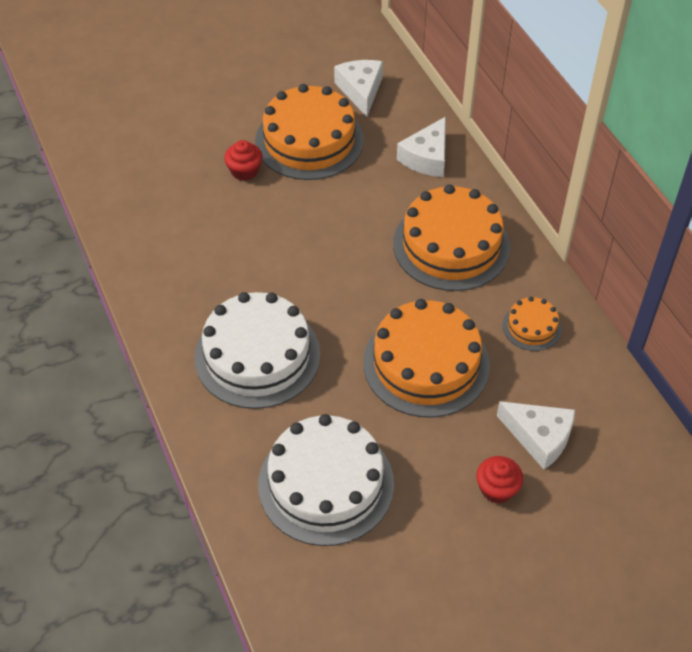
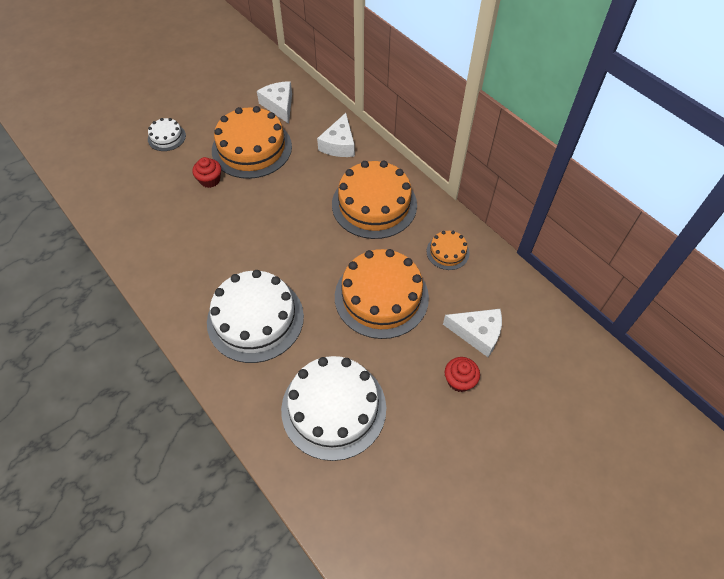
camera: 15 degrees left, 5 degrees up
(203, 105) = (166, 137): none -> white cake

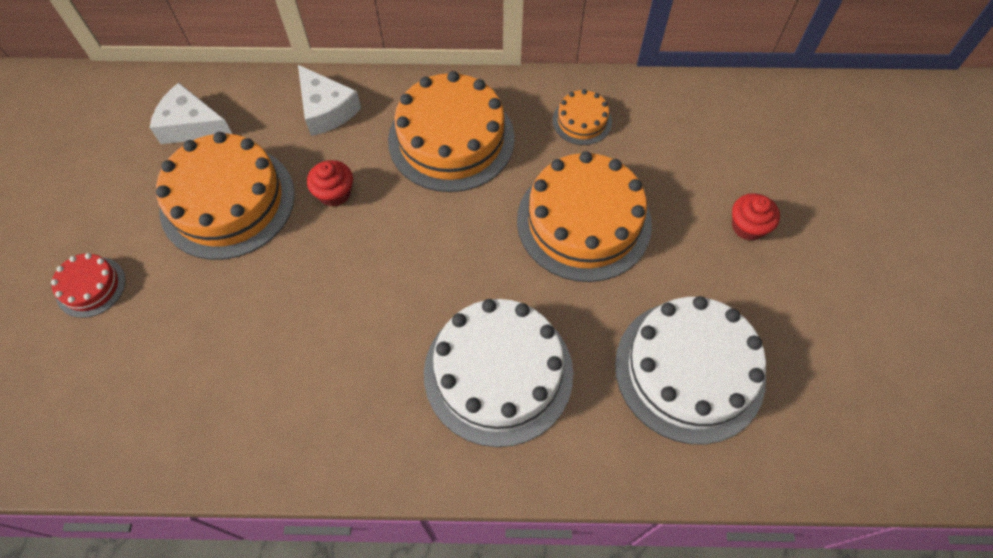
camera: 50 degrees left, 5 degrees up
(166, 137) = (90, 287): white cake -> red cake
(210, 180) = (227, 283): red cupcake -> red cupcake (334, 193)
(477, 333) = (705, 170): white cheese -> none

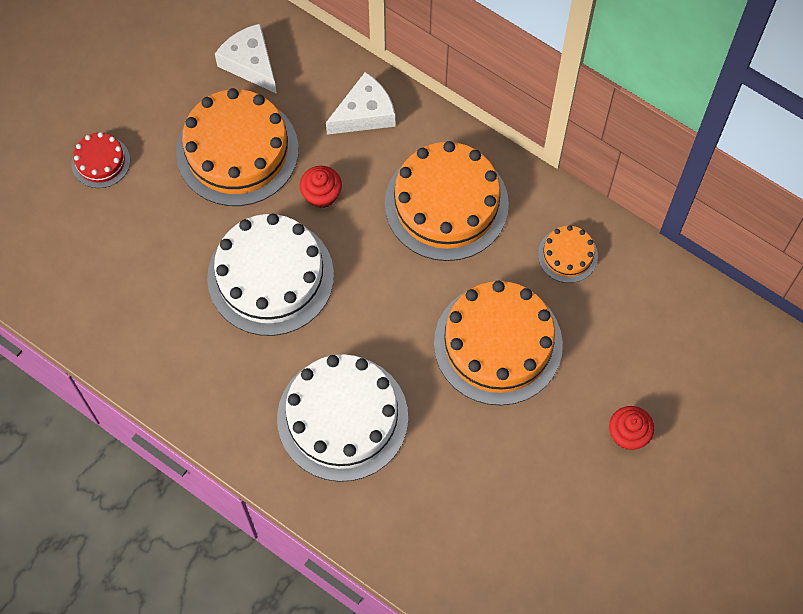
camera: 35 degrees right, 5 degrees up
(326, 110) = (364, 113): white cheese -> white cheese turned 120 degrees counterclockwise
(689, 370) = (483, 510): white cake -> white cake (270, 276)

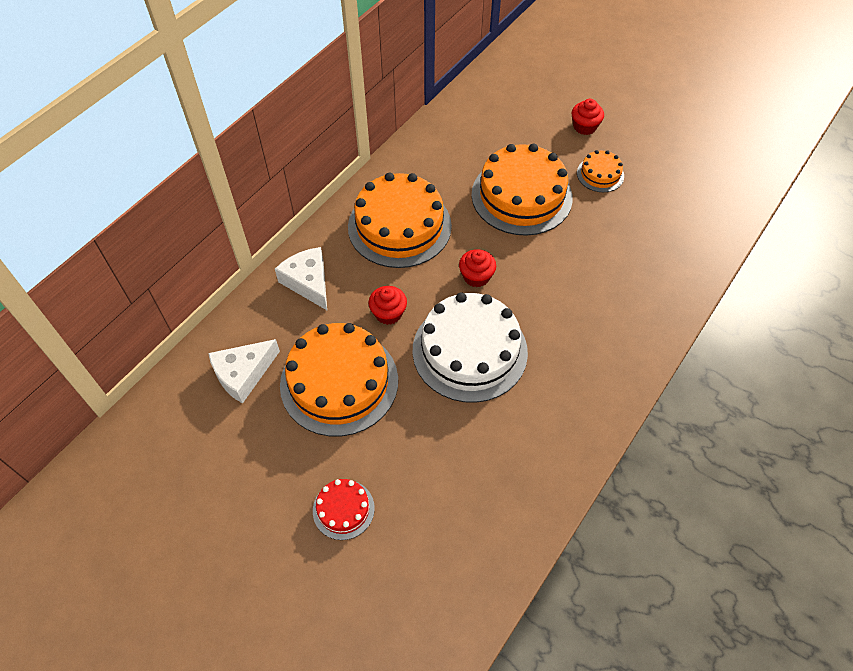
camera: 90 degrees left, 10 degrees down
(342, 417) = (596, 295): white cake -> none
(371, 286) = (476, 276): none -> red cupcake
(567, 255) = (445, 154): orange cake -> orange cake (600, 174)

